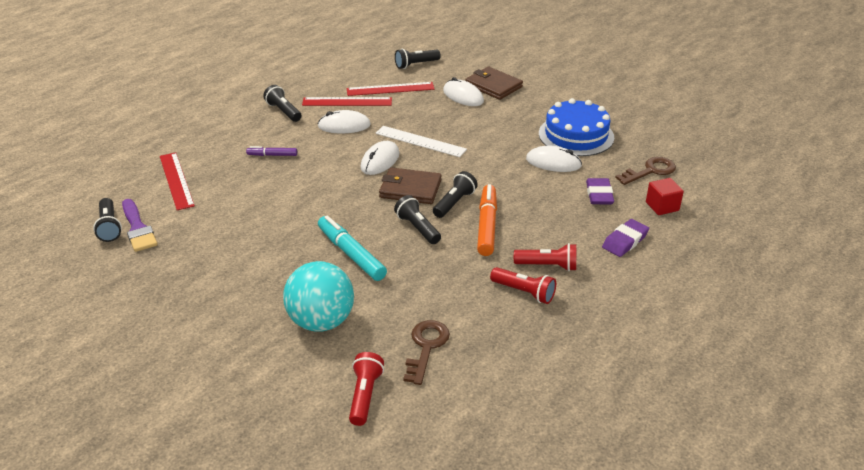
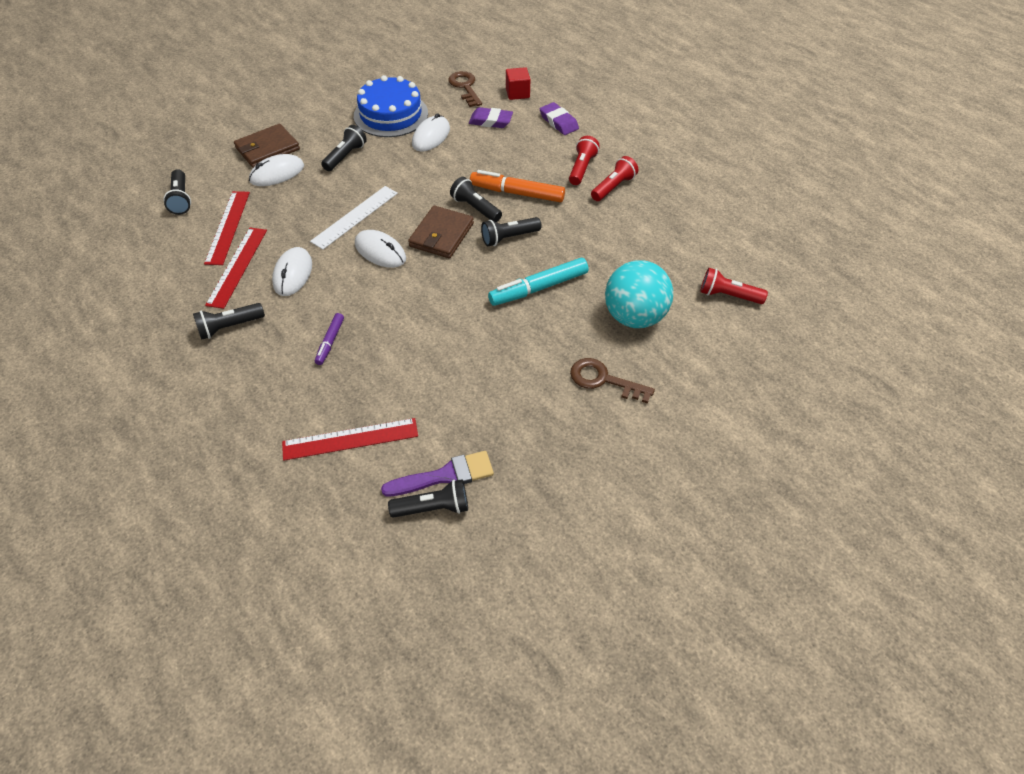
camera: 80 degrees left, 15 degrees up
(426, 347) = (674, 253): brown key -> brown key (603, 380)
(500, 123) = (345, 156): none -> black flashlight

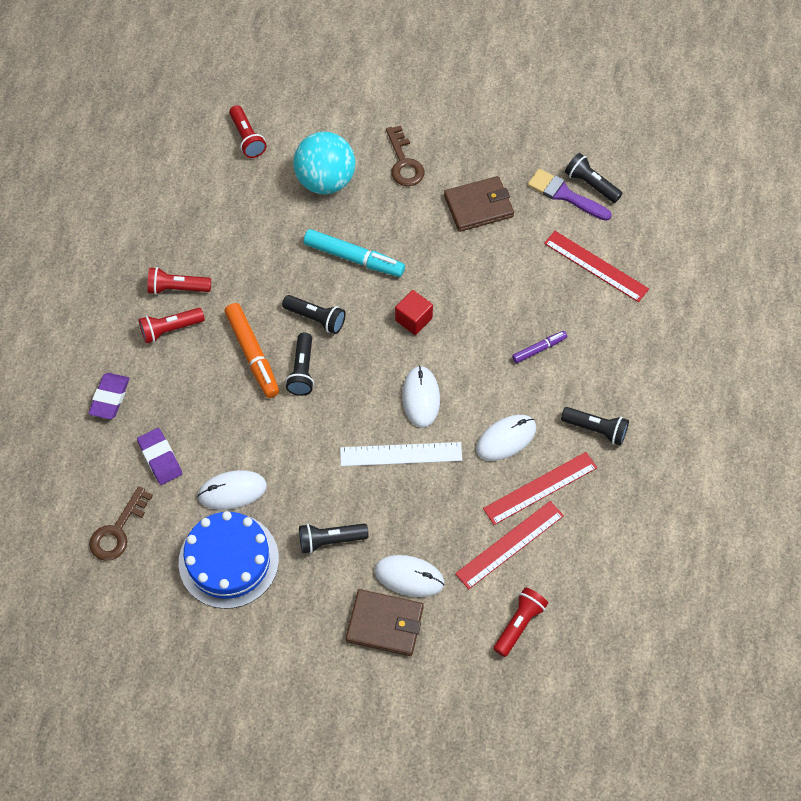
camera: 130 degrees left, 10 degrees up
(181, 199) = (519, 624): black flashlight -> red flashlight
(441, 235) = (359, 369): brown wallet -> brown wallet (478, 206)
(517, 93) = (87, 472): red cube -> red cube (413, 319)

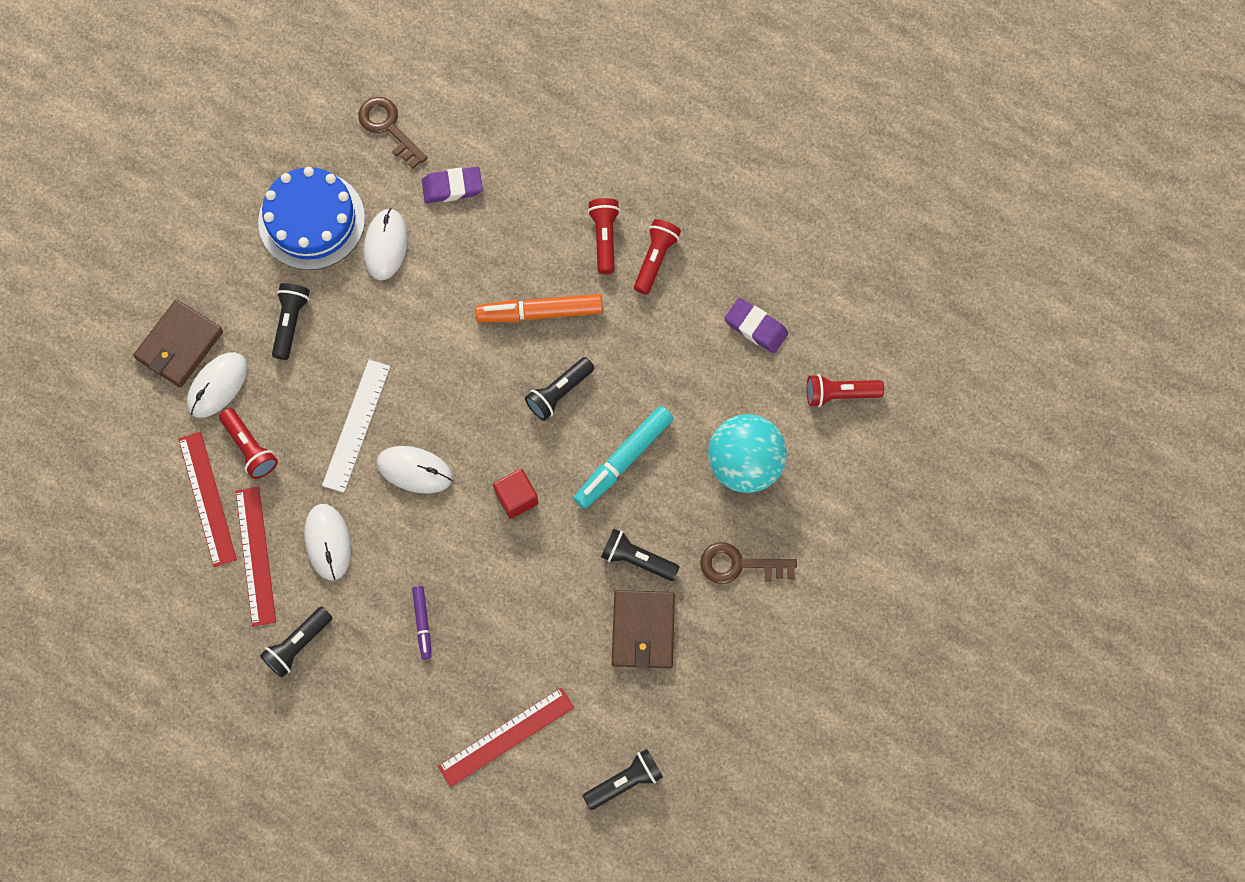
camera: 110 degrees right, 10 degrees up
(110, 398) = (543, 157): purple eraser -> purple eraser (756, 327)
(302, 371) = (498, 357): black flashlight -> black flashlight (637, 559)
(519, 624) = (120, 474): red flashlight -> red flashlight (250, 448)
(564, 195) = (621, 742): purple brush -> none

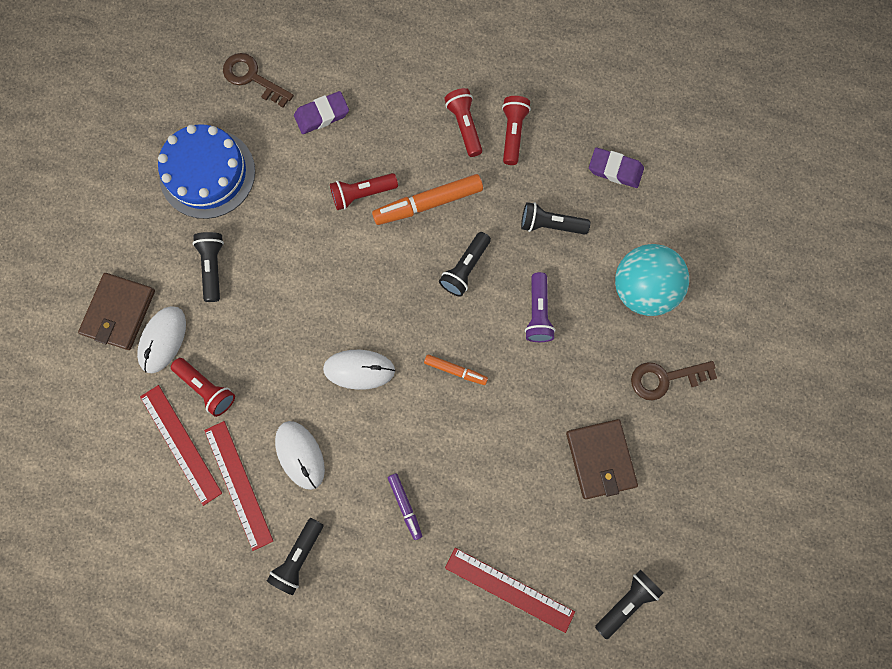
camera: 15 degrees left, 5 degrees up
(356, 425) = (296, 343): white ruler -> none
(385, 245) = (278, 179): white mouse -> none
(506, 736) = (509, 589): red ruler -> red ruler turned 75 degrees clockwise
(516, 498) = (455, 370): red cube -> orange marker
(623, 460) = (538, 313): turquoise marker -> purple flashlight
(637, 559) = (576, 397): black flashlight -> black flashlight (550, 225)
(839, 394) = (703, 208): red flashlight -> red flashlight (362, 194)

